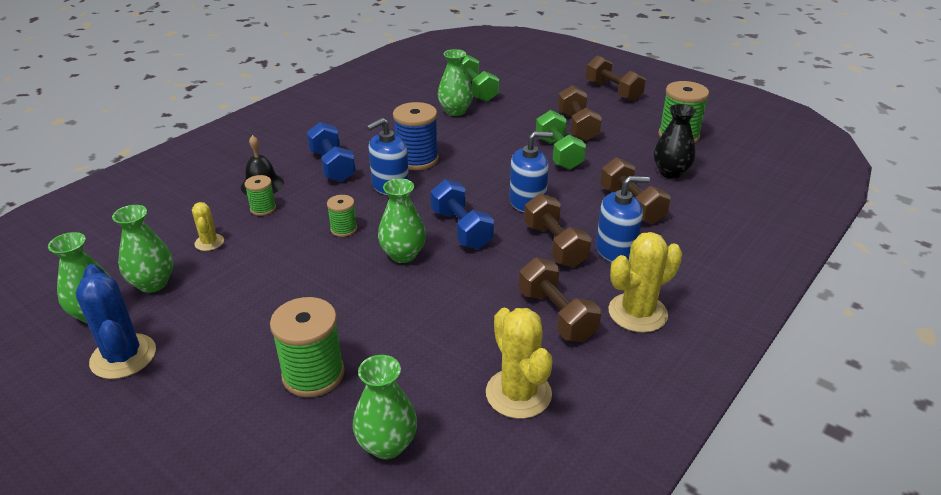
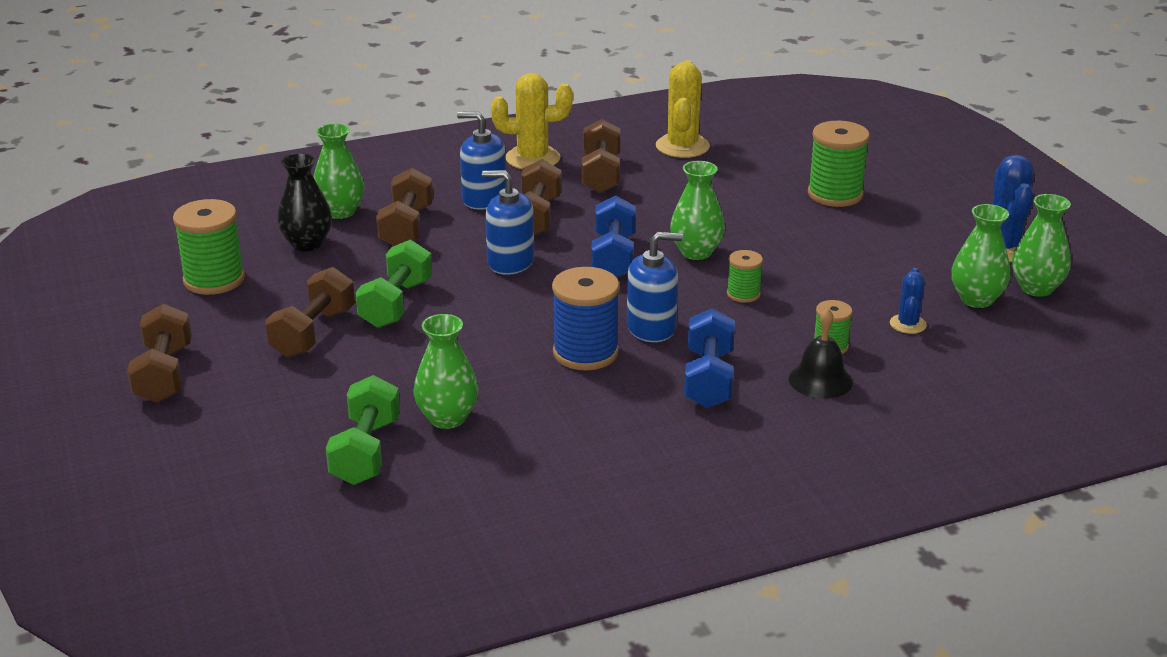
camera: 150 degrees left, 5 degrees down
(209, 242) = (908, 324): yellow cactus -> blue cactus
(387, 445) = (798, 149): green vase -> green vase (340, 212)

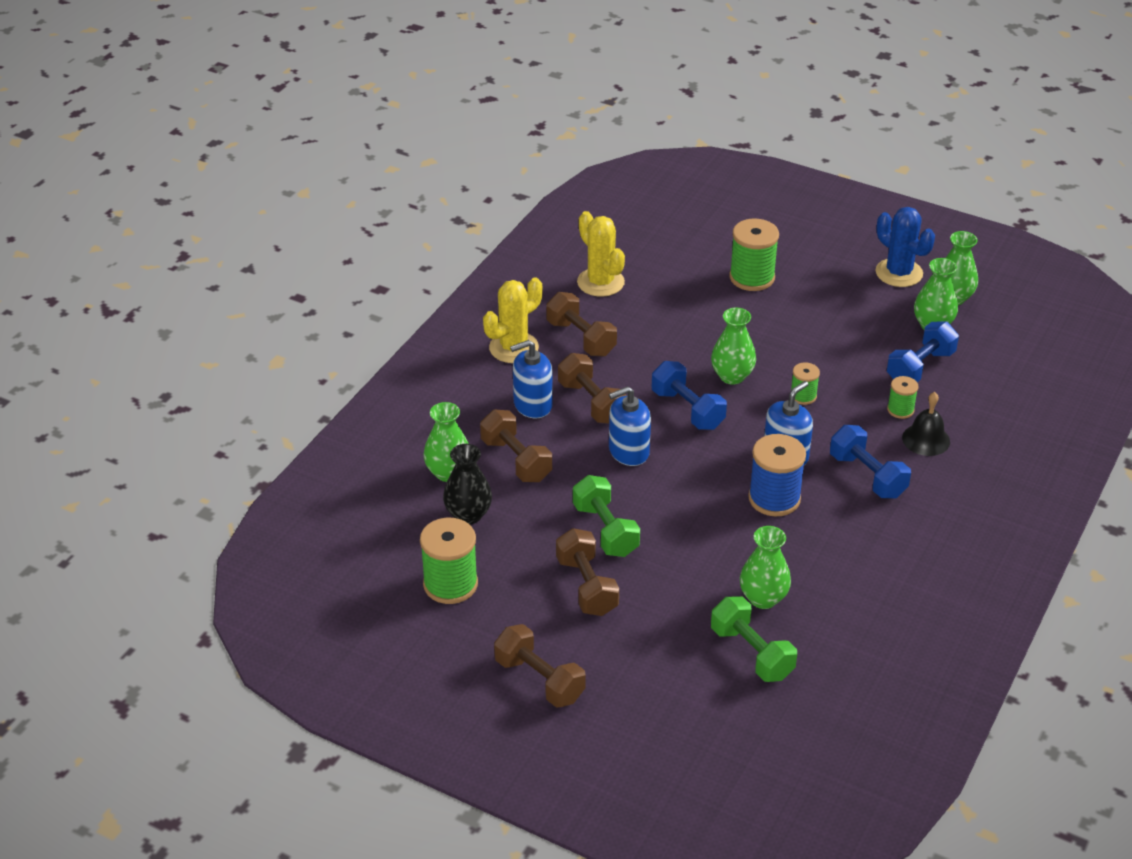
camera: 40 degrees left, 10 degrees up
(908, 324) = (920, 367): blue cactus -> blue dumbbell

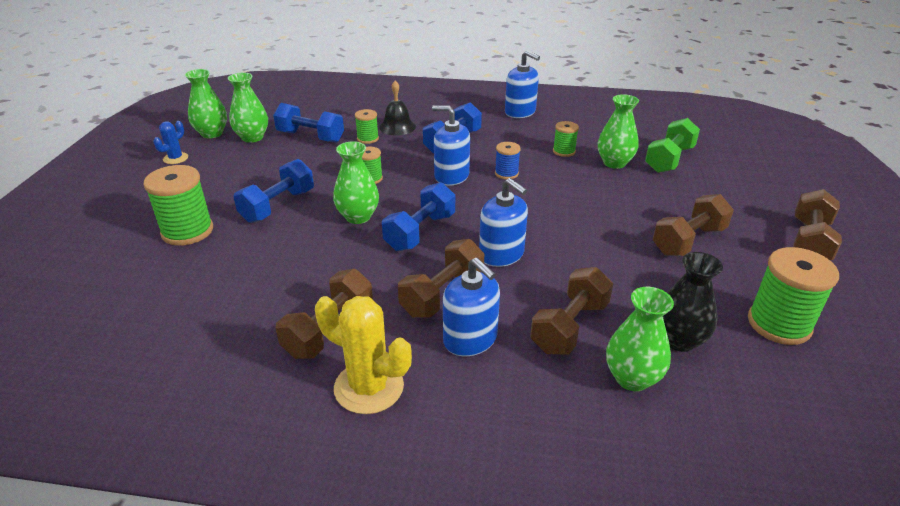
camera: 110 degrees left, 5 degrees down
(600, 282) = (206, 340): yellow cactus -> none
(605, 530) = (615, 245): green dumbbell -> none
(773, 330) = (278, 206): none -> blue dumbbell
(774, 498) = (506, 173): blue spool -> blue spool, size x0.55
(808, 564) = (564, 151): none -> green spool
(899, 273) = (175, 158): blue cactus -> blue cactus, size x0.55
(937, 562) = (520, 112): none -> blue soap dispenser

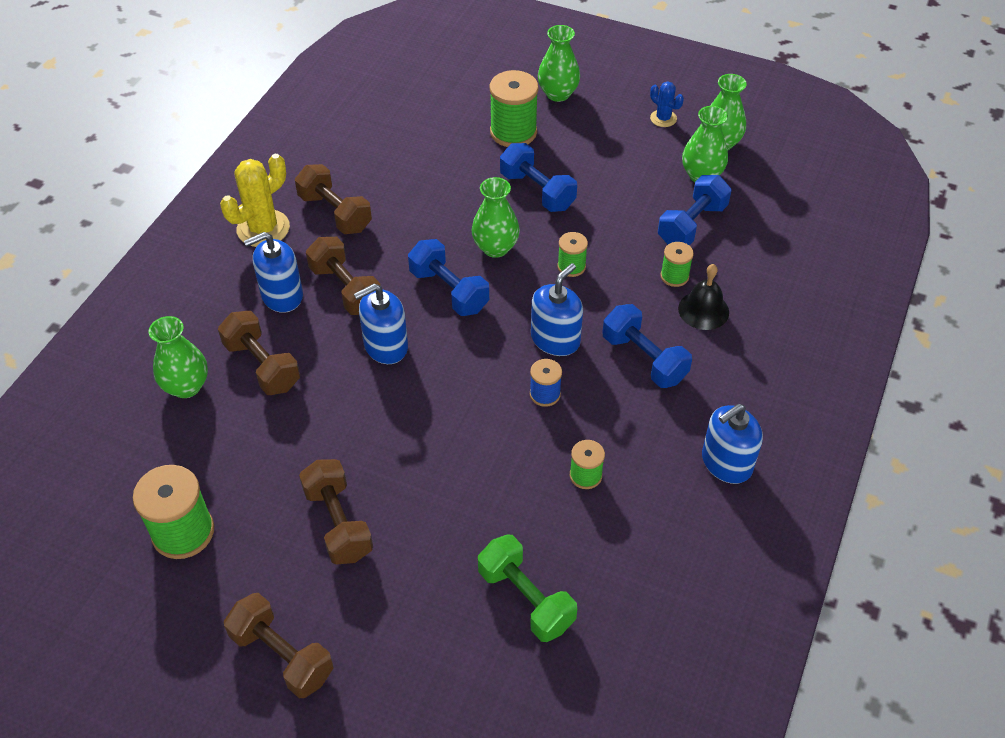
camera: 105 degrees right, 15 degrees up
(614, 163) = (536, 524): green vase -> green vase (558, 94)
(679, 340) = (207, 439): black vase -> none

